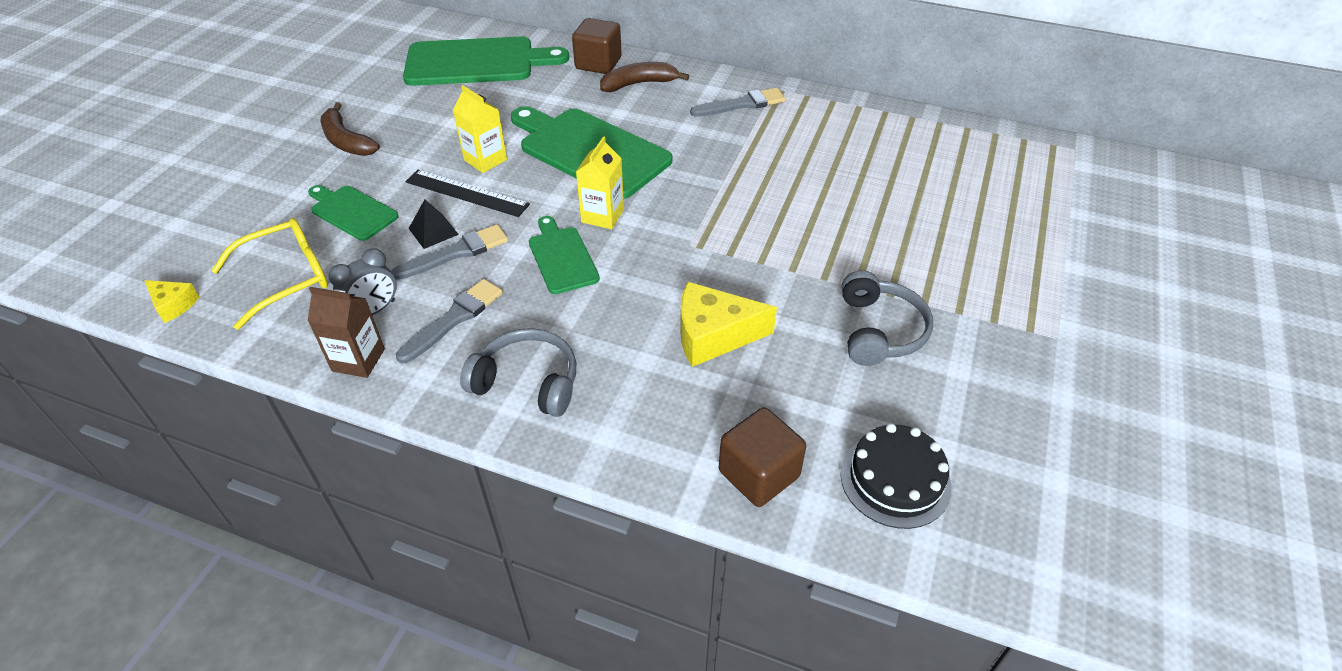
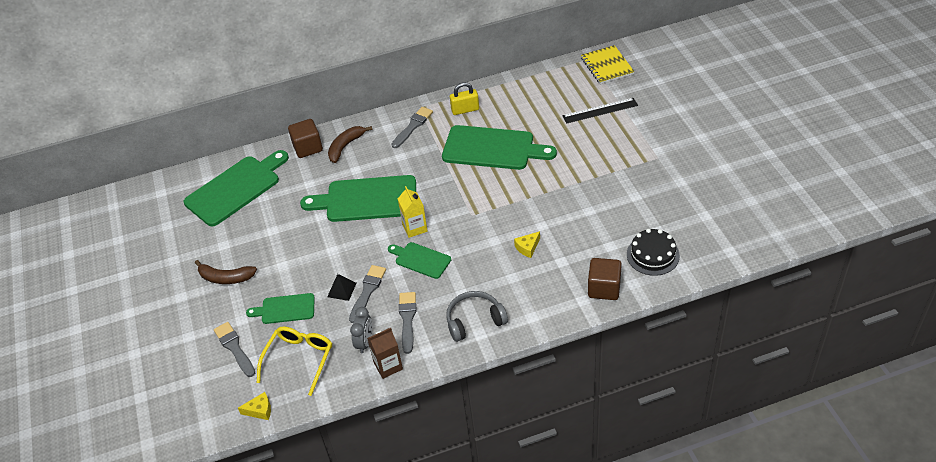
camera: 35 degrees left, 0 degrees up
(251, 218) = (234, 348): none -> grey brush
(467, 193) = (332, 261): black ruler -> black ruler (600, 110)
(485, 160) = (318, 238): yellow carton -> none
(713, 335) = (527, 248): yellow cheese -> yellow cheese, size x0.54
(812, 182) = (492, 148): none -> green cutting board
(829, 120) = (465, 110): none -> yellow padlock
(879, 330) = (590, 200): grey headphones -> none
(1097, 171) = (607, 66): none -> yellow notebook

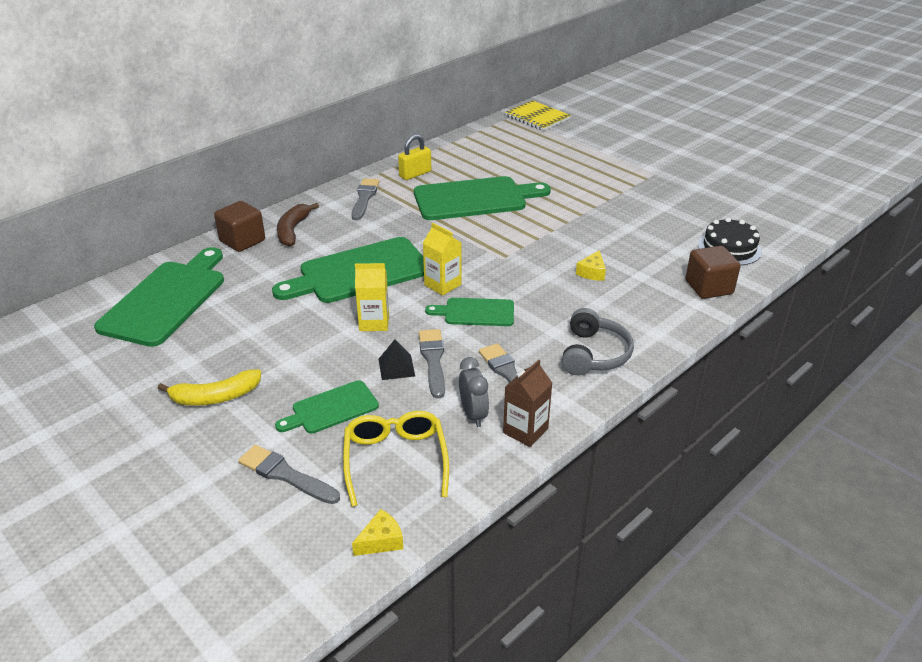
camera: 30 degrees left, 10 degrees down
(225, 278) = (215, 397): brown banana -> yellow banana
(350, 248) = (374, 322): none -> yellow carton
(474, 321) = (593, 354): grey headphones -> grey headphones turned 150 degrees clockwise
(600, 110) = (562, 150): black ruler -> none

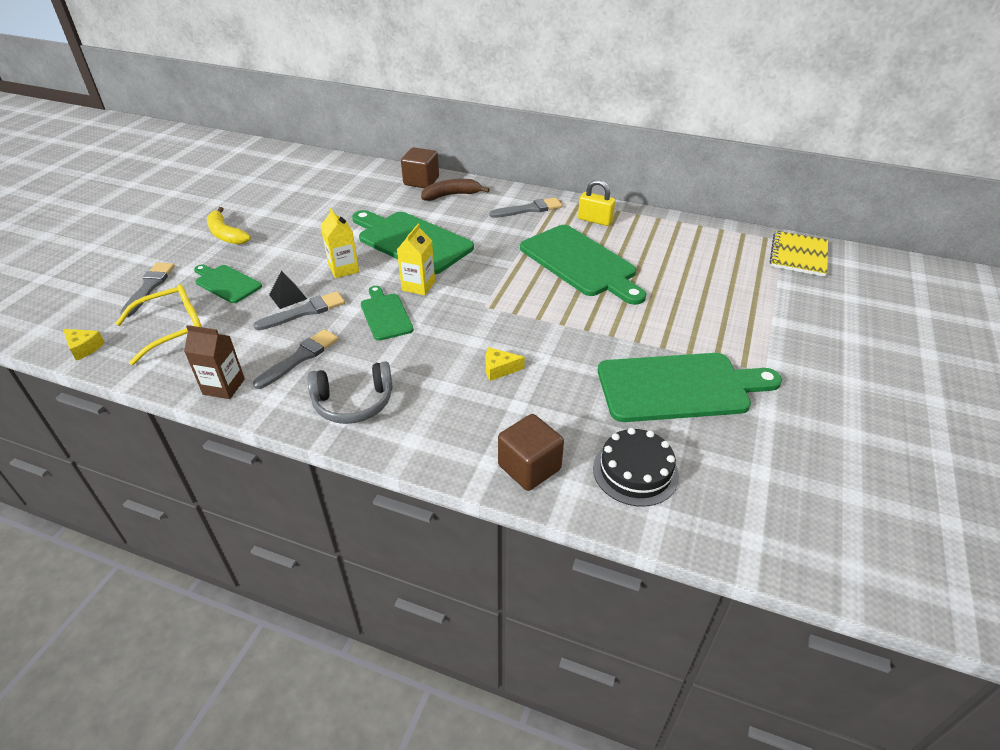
camera: 65 degrees right, 5 degrees up
(166, 300) = (328, 181): green cutting board -> green cutting board (679, 387)
(473, 414) = (238, 352): grey clock -> none

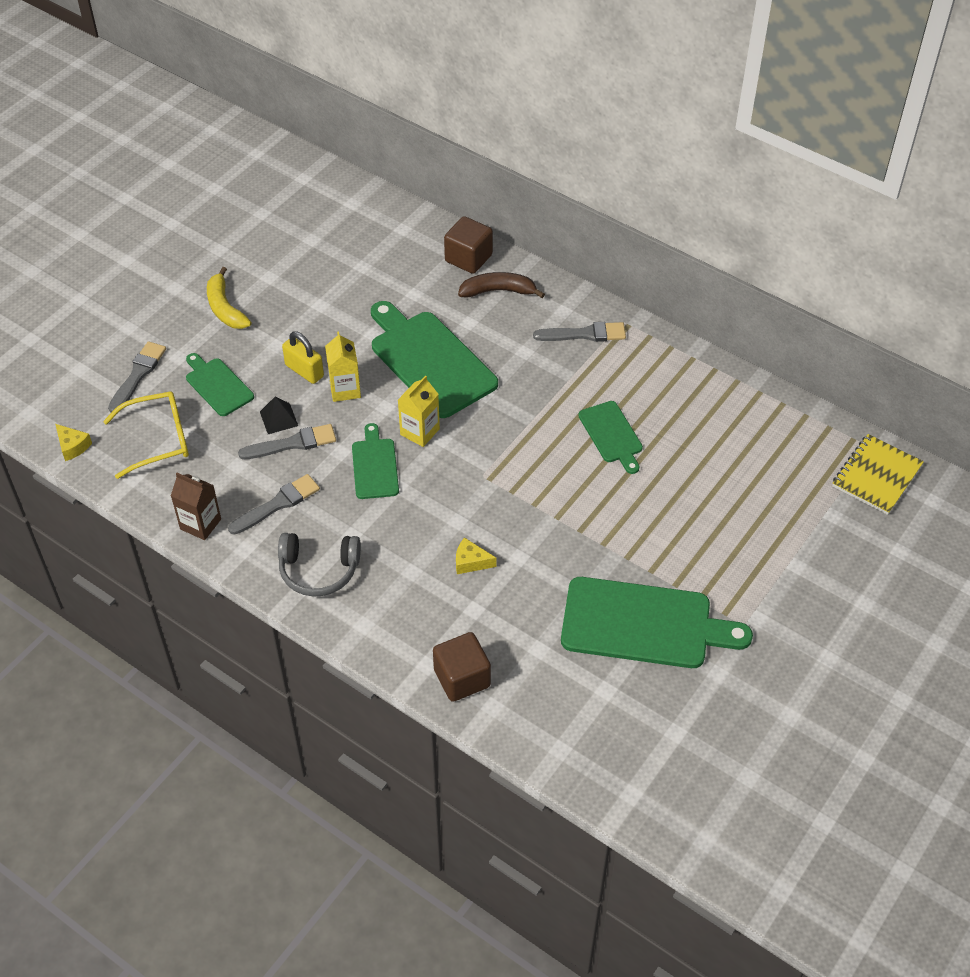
camera: 15 degrees right, 10 degrees up
(580, 263) = (611, 435): green cutting board -> green cutting board, size x0.54
(595, 220) = (657, 369): yellow padlock -> yellow padlock (304, 371)
(635, 471) = (558, 705): black cake -> none

